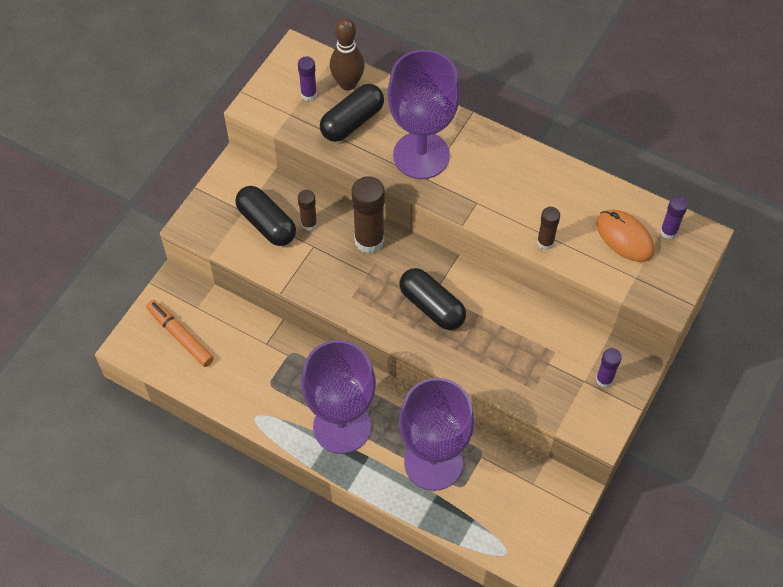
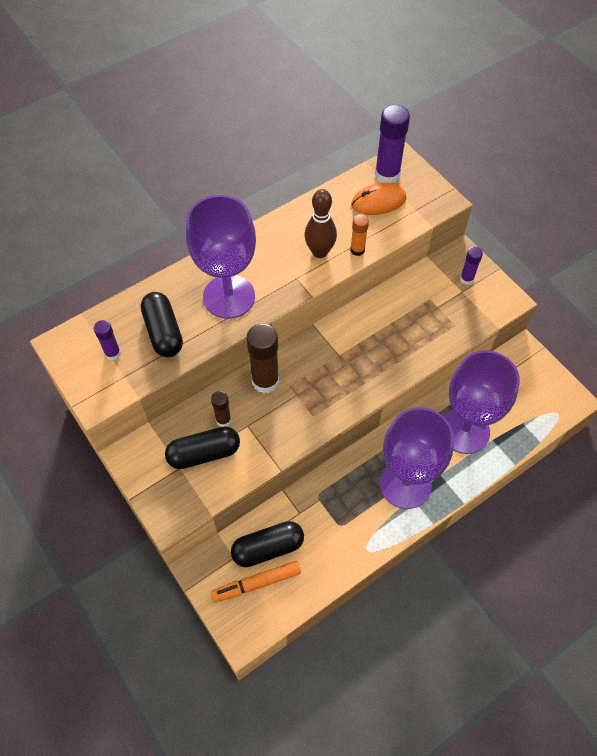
camera: 65 degrees left, 0 degrees up
(347, 83) = (121, 319): brown bowling pin -> brown bowling pin (320, 252)
(432, 306) = (351, 362): black capsule -> black capsule (268, 548)
(545, 242) = (357, 250): brown glue stick -> orange glue stick
(668, 232) = (387, 175): purple glue stick -> purple glue stick, size x1.83

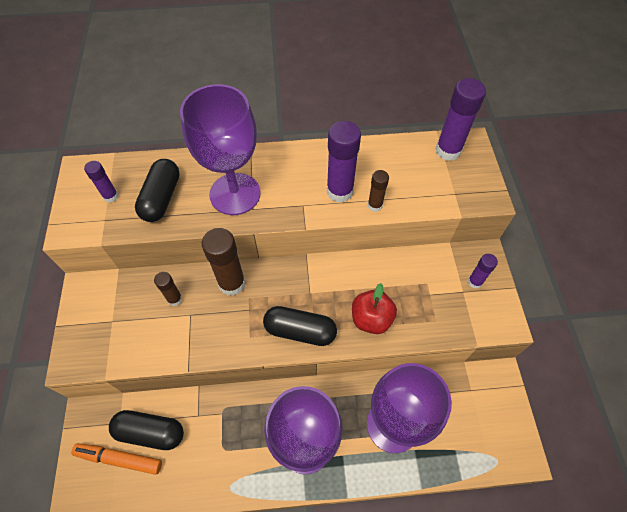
camera: 30 degrees right, 0 degrees up
(204, 453) = (139, 320): black capsule -> black capsule (300, 331)
(320, 252) = (340, 191): brown bowling pin -> purple glue stick
(357, 250) = (375, 205): orange glue stick -> brown glue stick
(378, 201) = (424, 170): orange mouse -> none
(404, 350) = (371, 319): none -> red apple

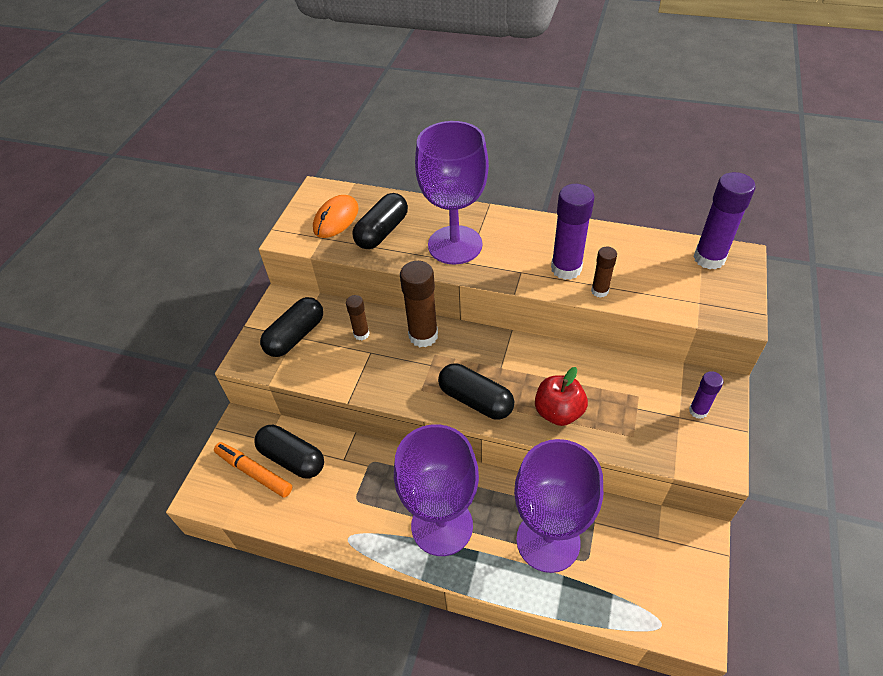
camera: 25 degrees right, 10 degrees down
(111, 196) = (336, 219): purple glue stick -> orange mouse
(112, 321) = (295, 336): none -> black capsule

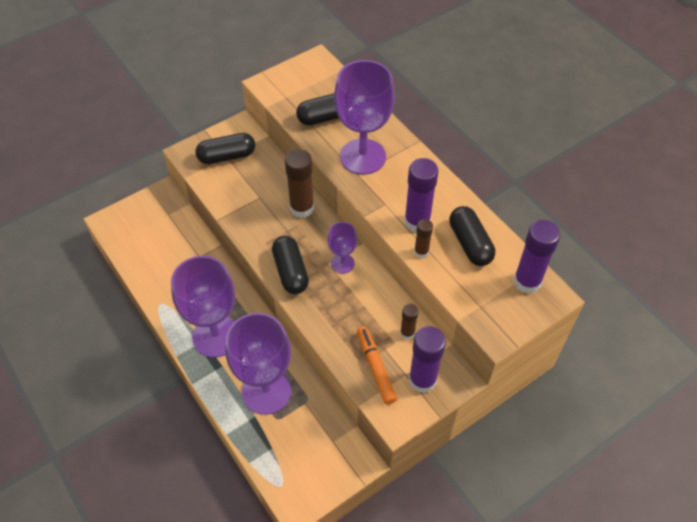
camera: 35 degrees right, 5 degrees up
(254, 472) = (145, 229): orange marker -> orange marker (375, 367)
(292, 459) = (172, 235): black capsule -> black capsule (470, 244)
(336, 219) = (307, 89): orange mouse -> none
(361, 334) = (266, 181): brown glue stick -> brown glue stick (407, 333)
(515, 359) = (342, 263): none -> purple goblet
(558, 412) = (332, 315): red apple -> none
(698, 411) = (422, 380): purple glue stick -> purple glue stick, size x1.83

